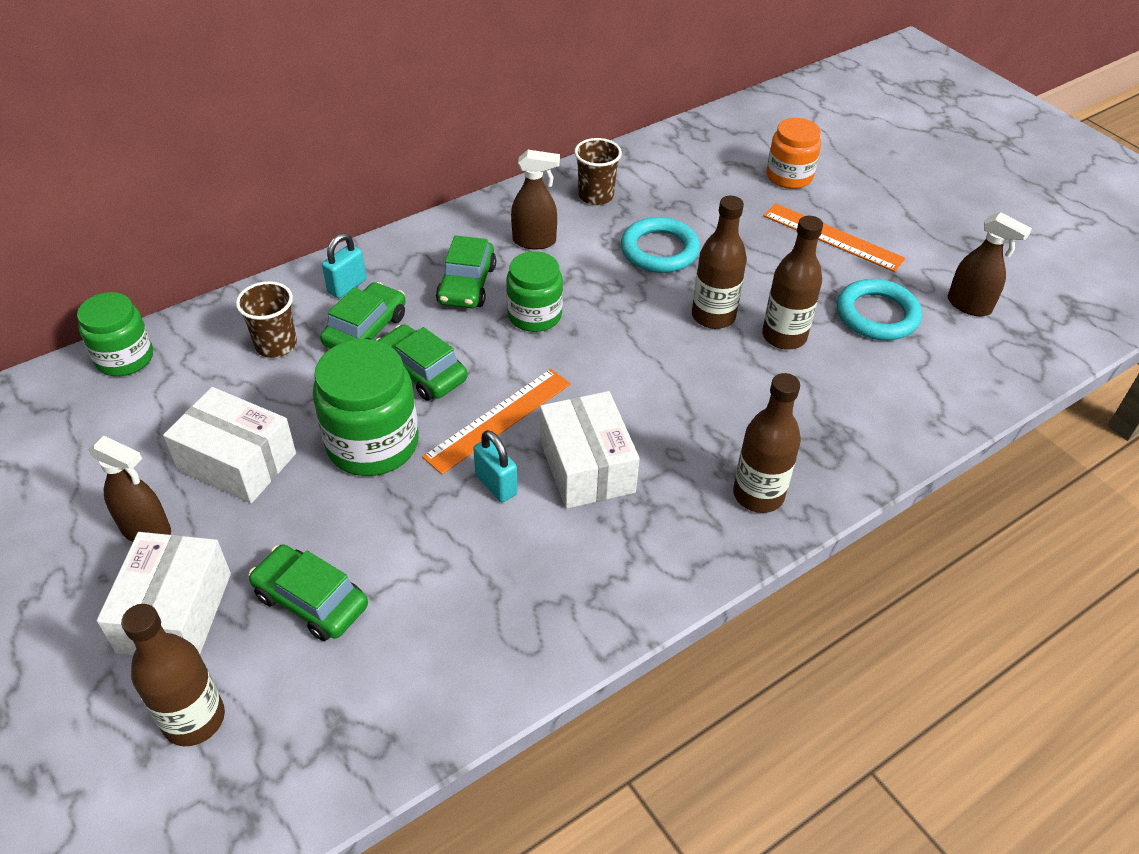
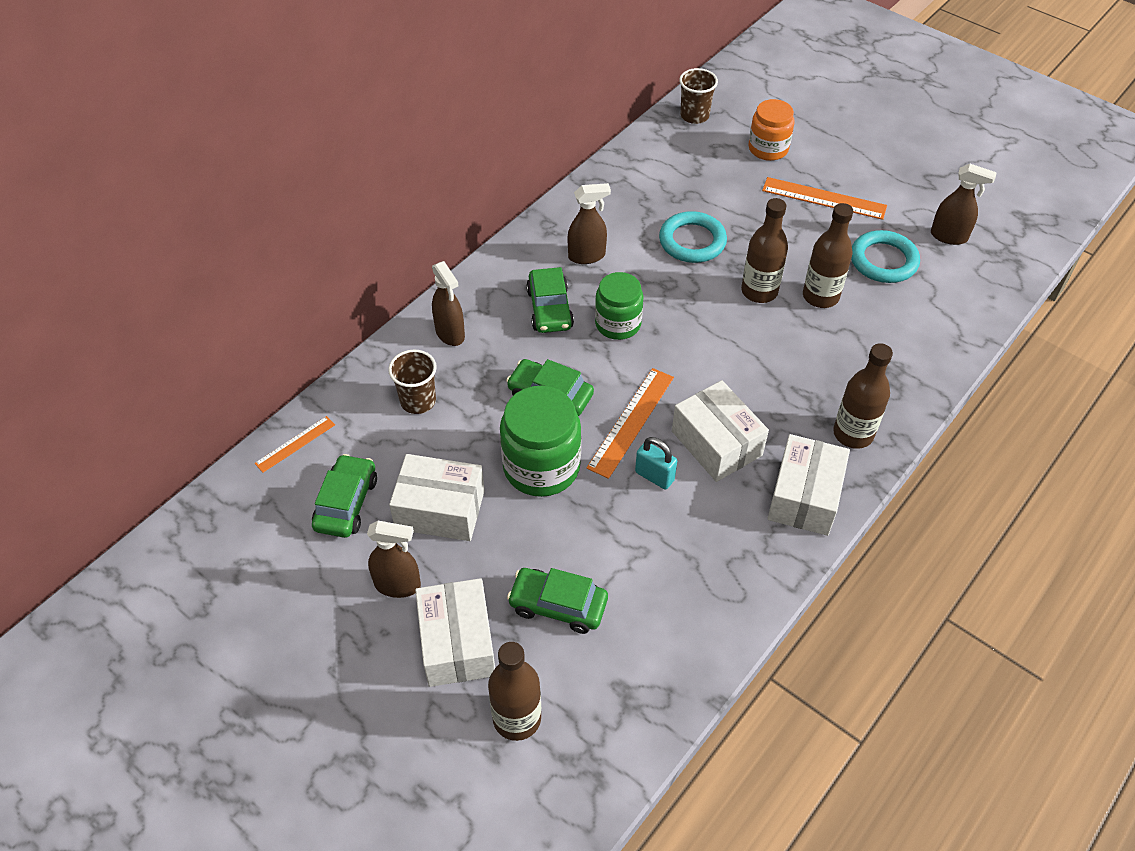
camera: 15 degrees left, 5 degrees up
(125, 358) = (295, 444): green jar -> orange ruler
(347, 286) = (450, 334): turquoise padlock -> brown spray bottle
(365, 330) = (486, 370): green car -> green car (346, 503)
(596, 196) = (618, 201): brown cup -> brown cup (694, 116)
(665, 552) = (804, 497): none -> white box

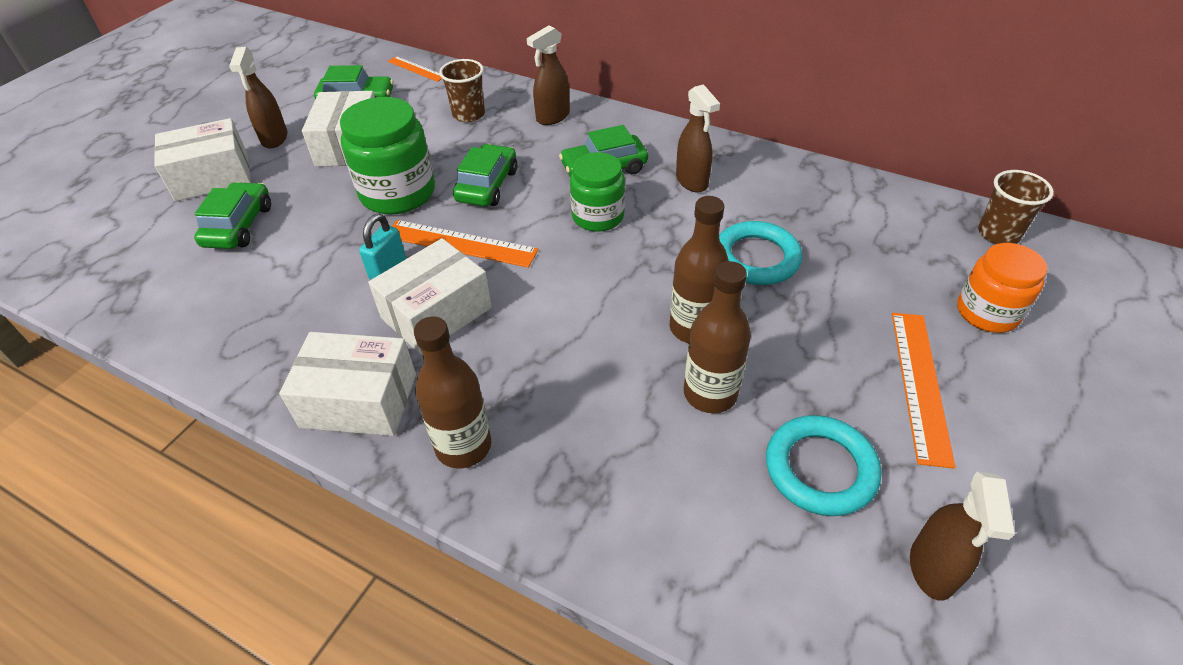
camera: 80 degrees right, 5 degrees down
(517, 718) = (130, 219): brown bottle -> none

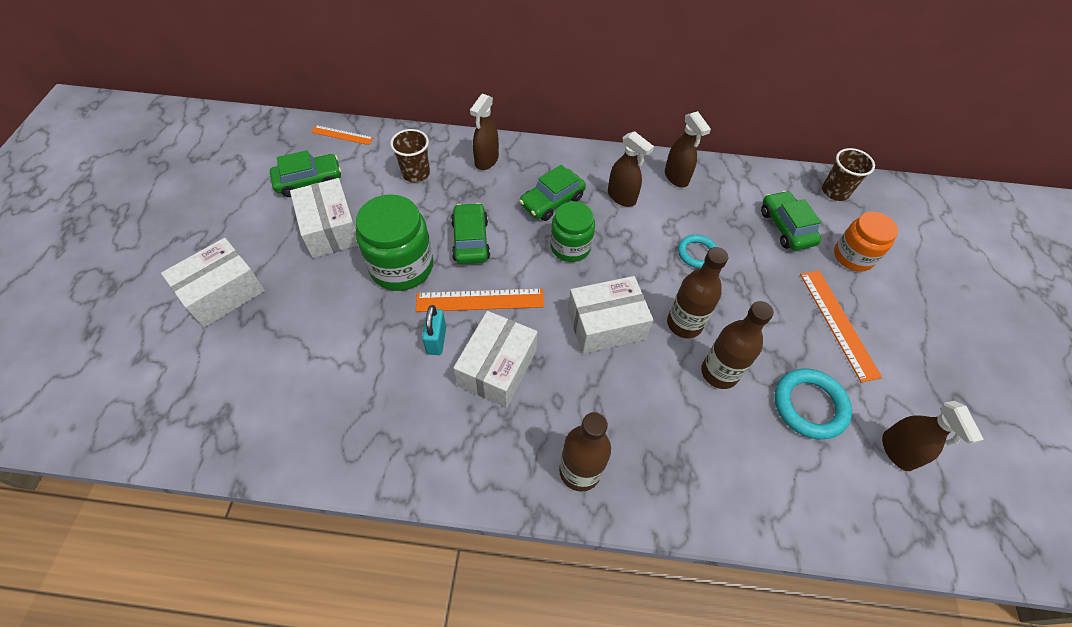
camera: 25 degrees left, 10 degrees up
(238, 226) = (281, 336): green car -> green car (786, 227)
(274, 138) = (256, 238): brown spray bottle -> brown spray bottle (676, 177)
(359, 400) = (483, 461): white box -> white box (606, 324)
(756, 258) = (697, 253): turquoise ring -> turquoise ring, size x0.63

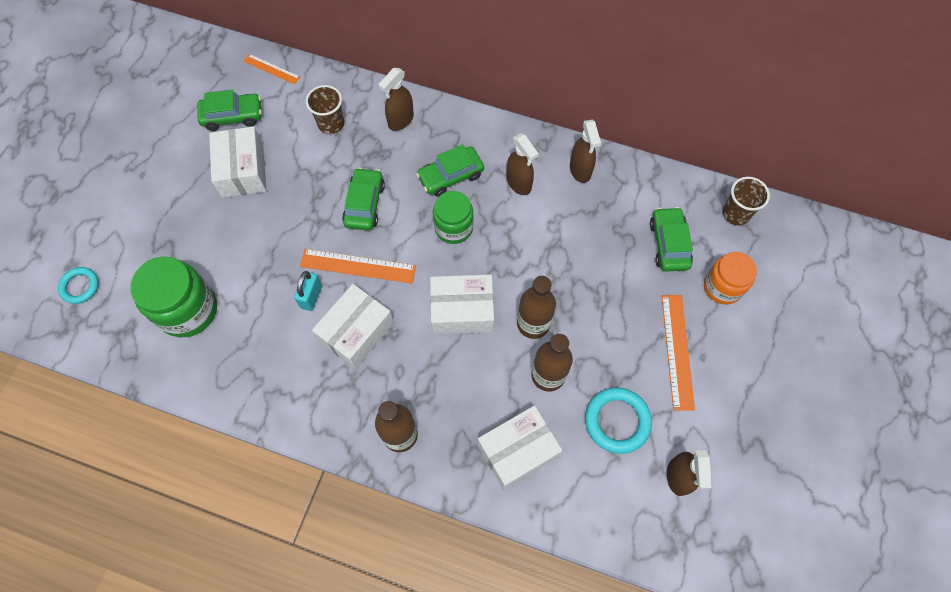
camera: 15 degrees right, 10 degrees up
(223, 293) = (142, 218): white box -> white box (517, 451)
(401, 266) = (297, 220): green jar -> green jar (188, 310)
(697, 253) = (570, 256): turquoise ring -> turquoise ring (80, 286)

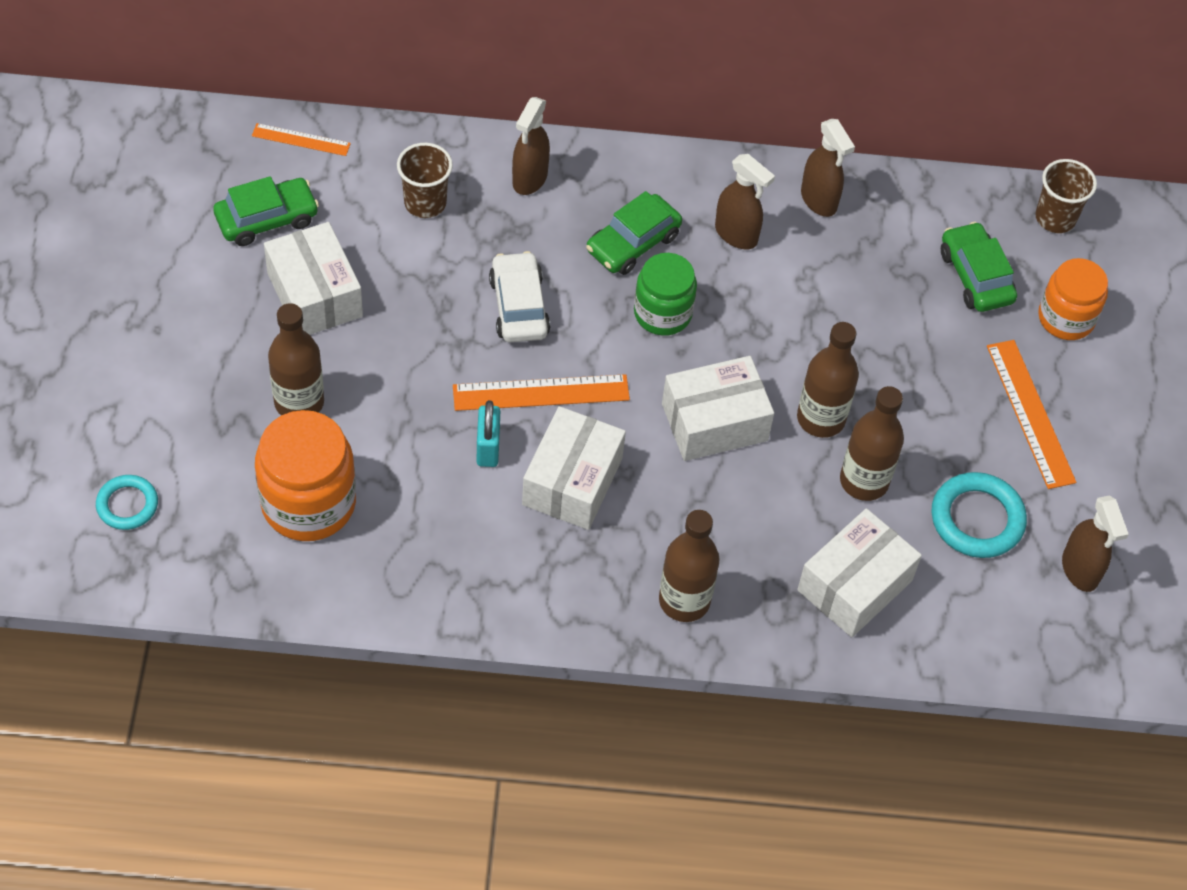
camera: 20 degrees left, 10 degrees down
(188, 310) = (308, 503): green jar -> orange jar
(207, 240) = (299, 402): none -> brown bottle
(364, 204) = (518, 306): green car -> white car

